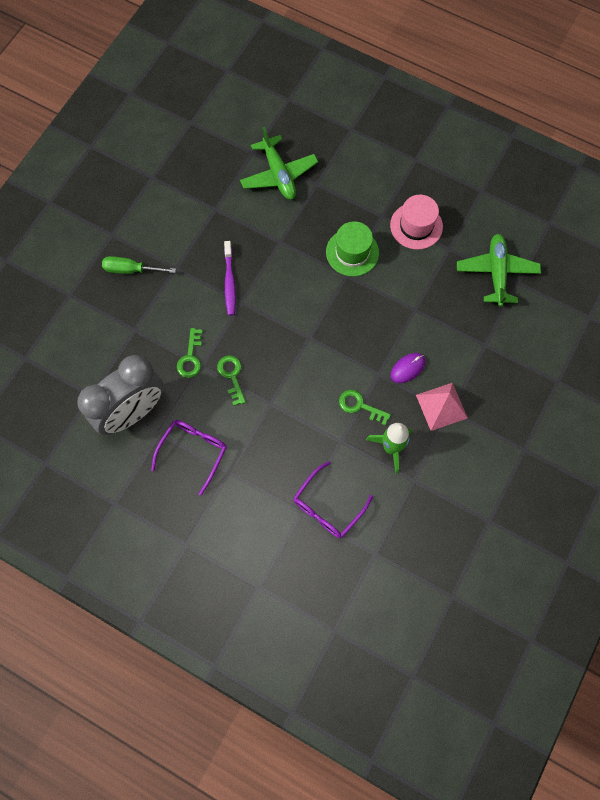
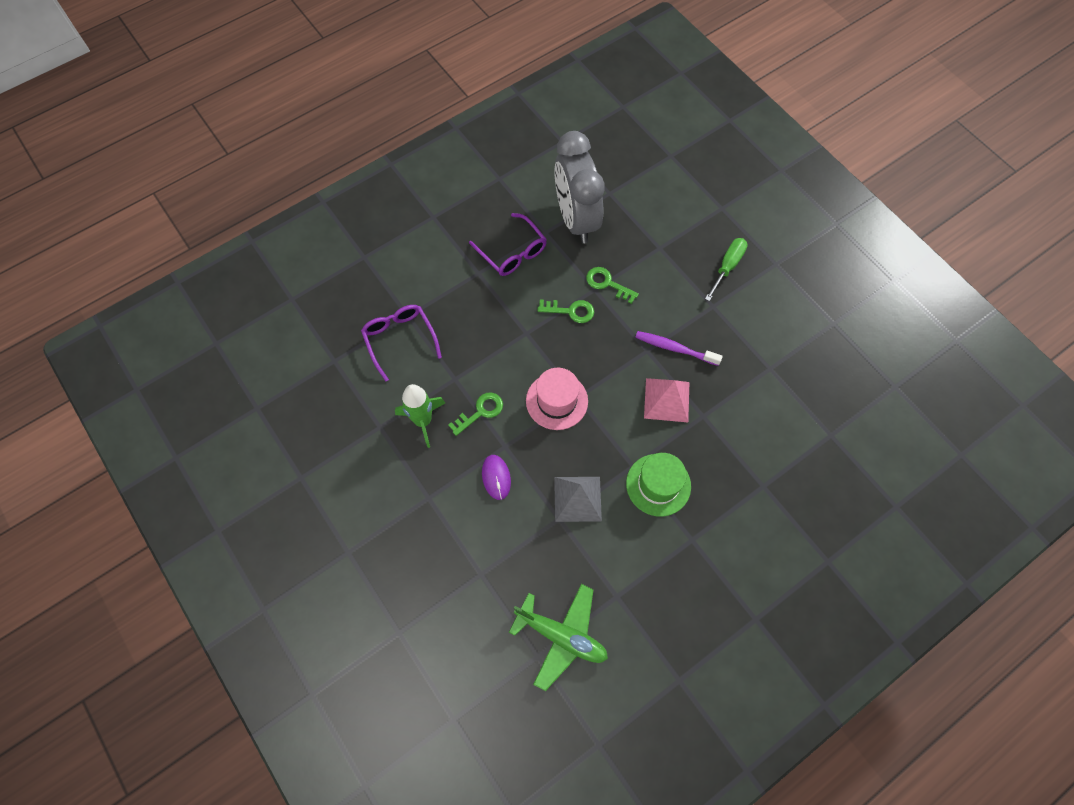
camera: 115 degrees right, 5 degrees down
(278, 174) = (791, 450): green plane -> none
(393, 303) = (577, 499): none -> grey pyramid
(416, 226) = (662, 573): pink hat -> pink hat (557, 401)
(441, 406) = (438, 491): pink pyramid -> pink pyramid (666, 400)

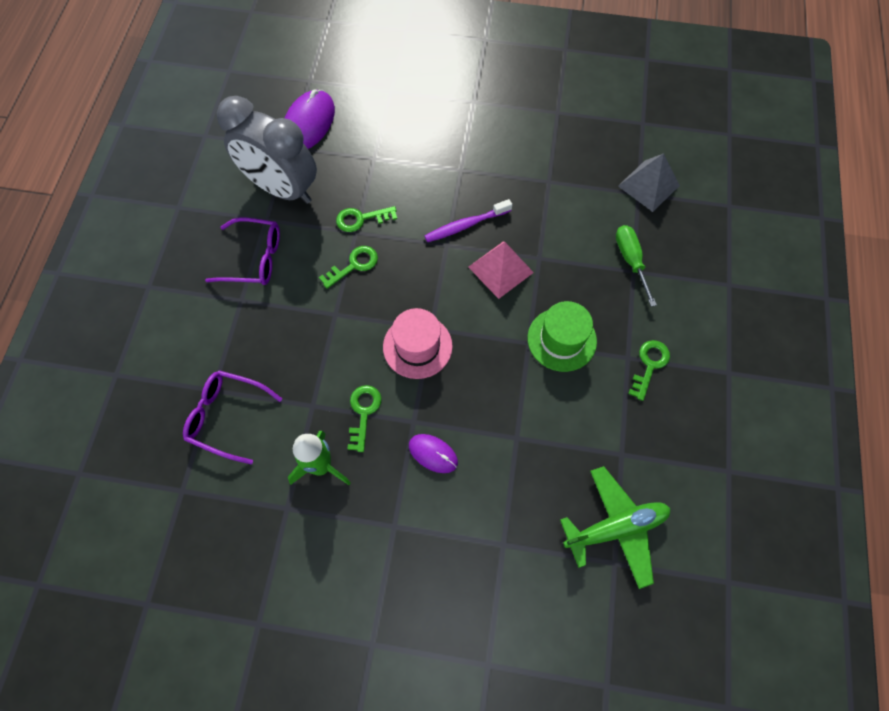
camera: 45 degrees left, 0 degrees up
(577, 499) = (514, 408): grey pyramid -> grey pyramid (648, 185)
(639, 187) = (308, 123): none -> purple mouse
(702, 559) = (649, 365): none -> green key
(727, 267) = (441, 132): green screwdriver -> green screwdriver (631, 261)

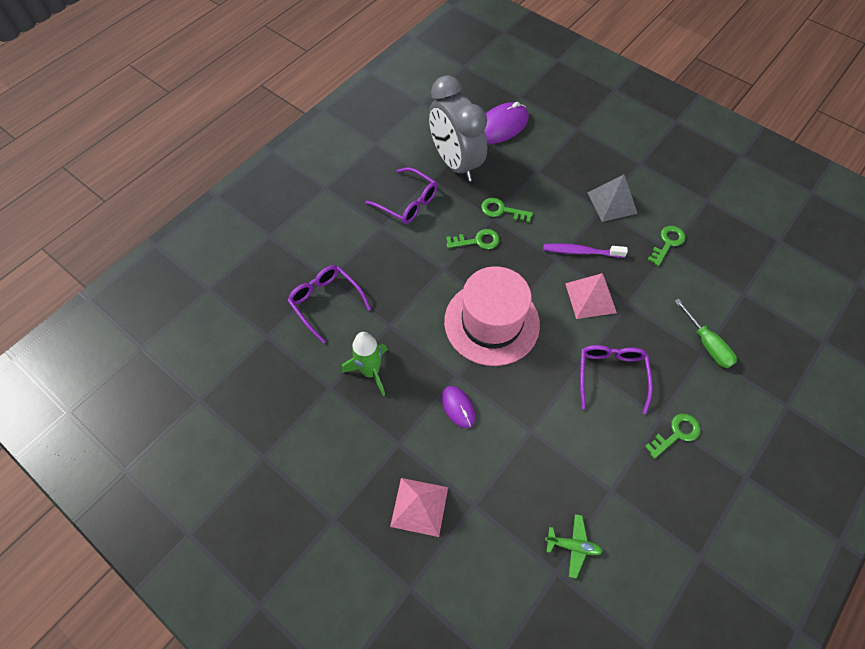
camera: 30 degrees right, 5 degrees down
(363, 412) = (423, 349): green key -> green key (667, 243)
(417, 346) = (491, 322): pink hat -> pink hat, size x1.58
(451, 577) = (419, 506): none -> pink pyramid
(561, 339) = (611, 375): green hat -> purple glasses
(615, 528) = (573, 546): green plane -> green plane, size x0.54
(631, 261) = (706, 344): green screwdriver -> green screwdriver turned 135 degrees clockwise
(648, 185) = (756, 292): grey pyramid -> grey pyramid (612, 203)

